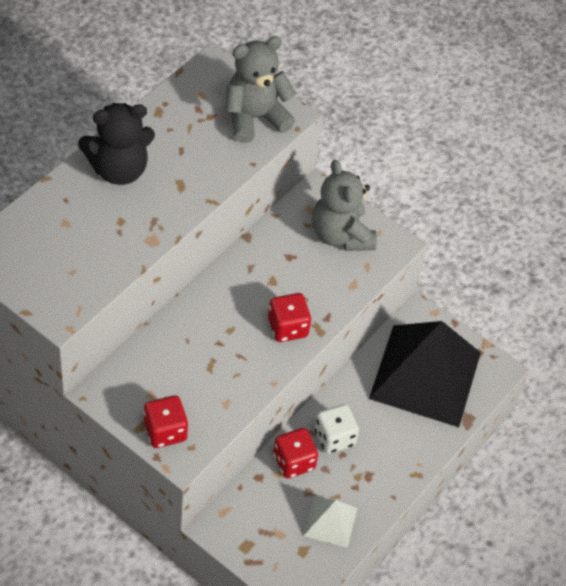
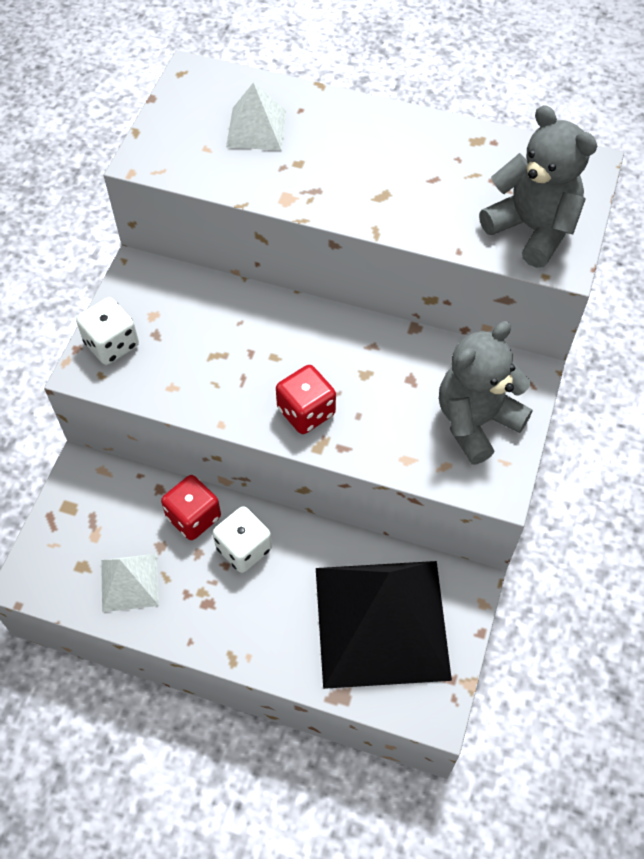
camera: 75 degrees right, 5 degrees up
(70, 233) = (256, 128): none -> white pyramid
(119, 169) = (369, 137): black teddy bear -> none
(165, 431) = (111, 344): red dice -> white dice

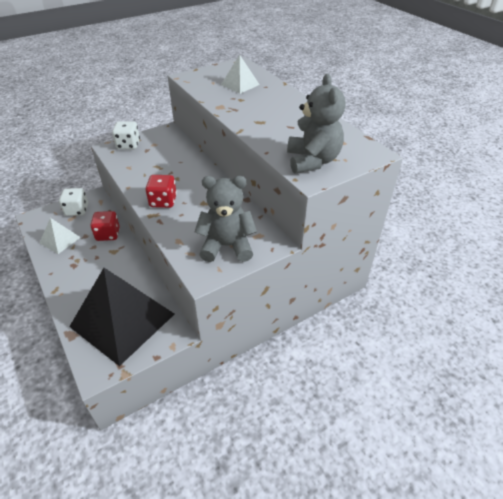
camera: 40 degrees right, 15 degrees down
(244, 548) = (110, 256): white dice -> white dice (77, 210)

